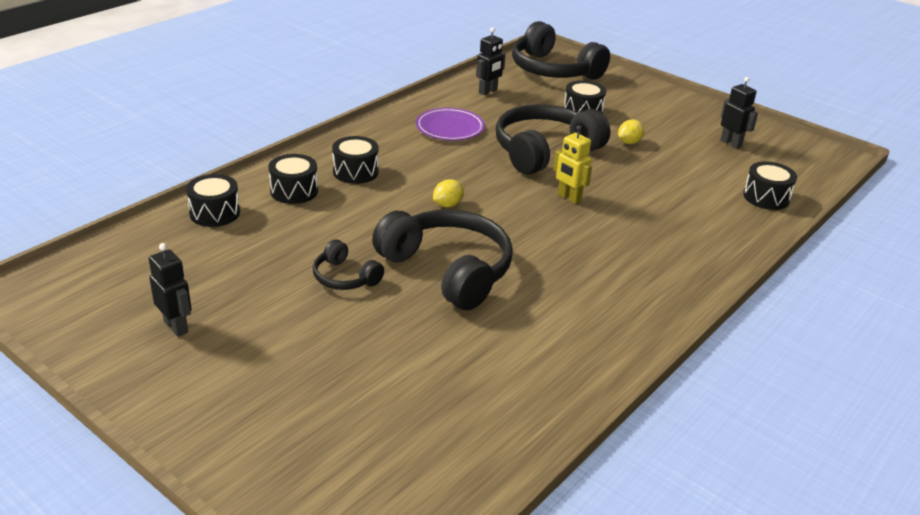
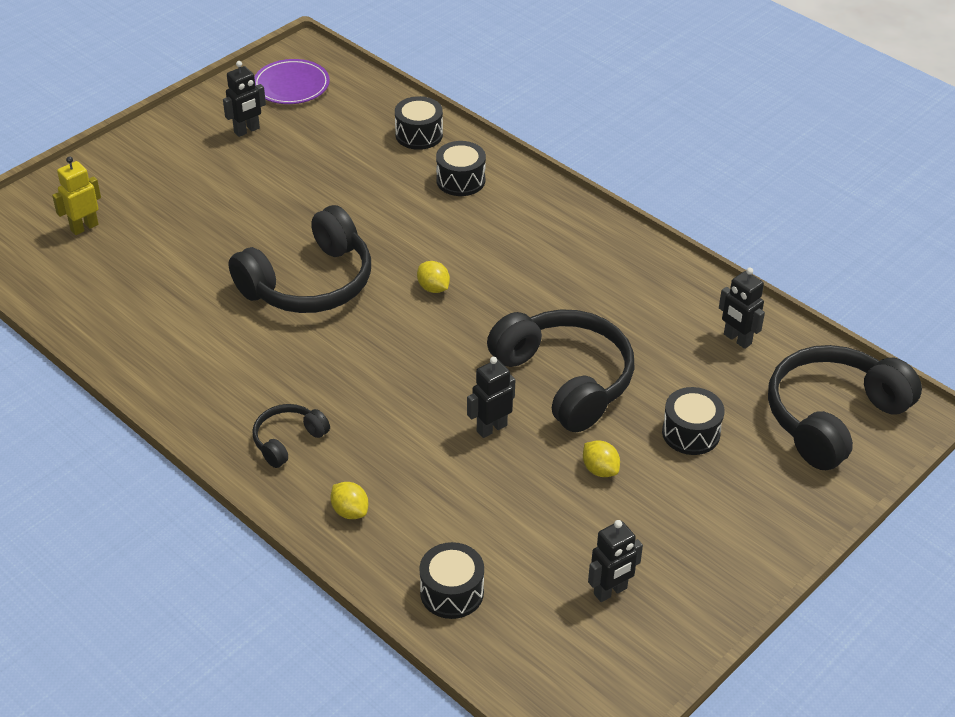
camera: 95 degrees right, 10 degrees up
(345, 277) = (304, 217): black headphones -> black headphones (288, 440)
(355, 172) = (503, 221): black drum -> none
(450, 128) = (619, 297): purple plate -> purple plate (291, 85)
(569, 198) = (449, 389): yellow robot -> yellow robot (84, 227)
(605, 181) = (491, 428): none -> black robot
(716, 240) = (350, 511): none -> yellow lemon

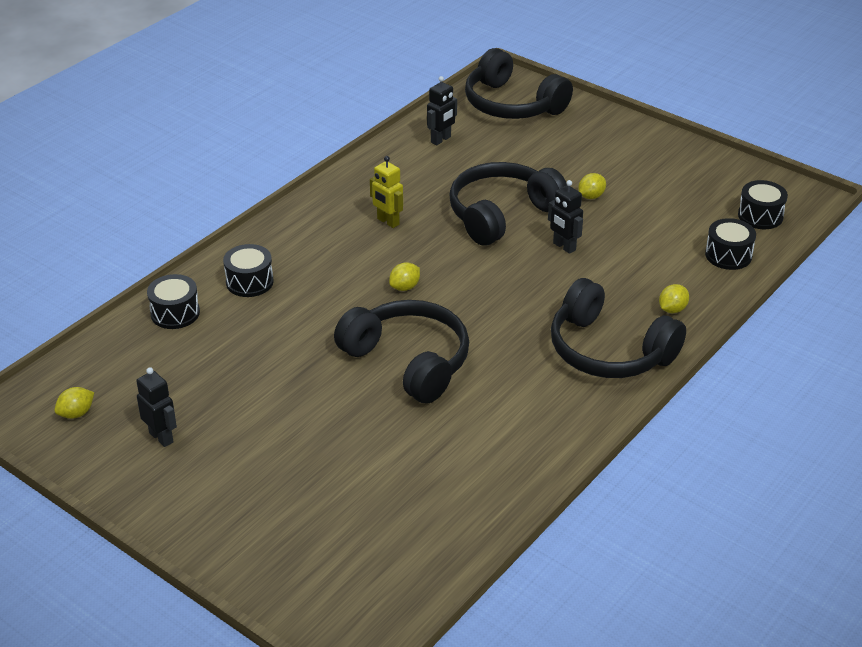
camera: 95 degrees left, 5 degrees down
(84, 227) = (339, 541): yellow robot -> yellow robot (388, 222)
(288, 440) = (608, 351): black headphones -> black headphones, size x2.02
(291, 85) = (76, 413): purple plate -> yellow lemon
(610, 591) = (699, 190): black robot -> none
(691, 433) = (543, 159): black drum -> black drum (760, 216)

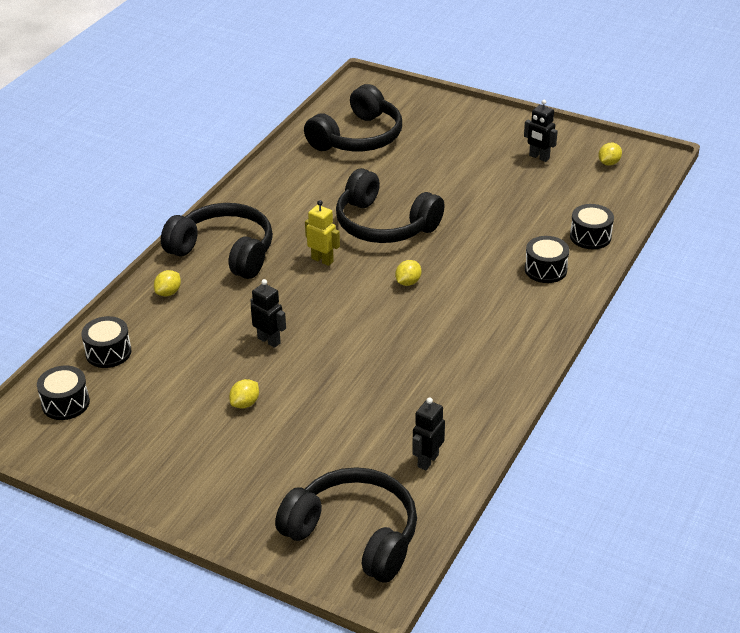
camera: 170 degrees right, 0 degrees up
(388, 222) = (448, 344): yellow robot -> yellow robot (322, 260)
(502, 214) = (336, 368): black headphones -> black headphones (358, 137)

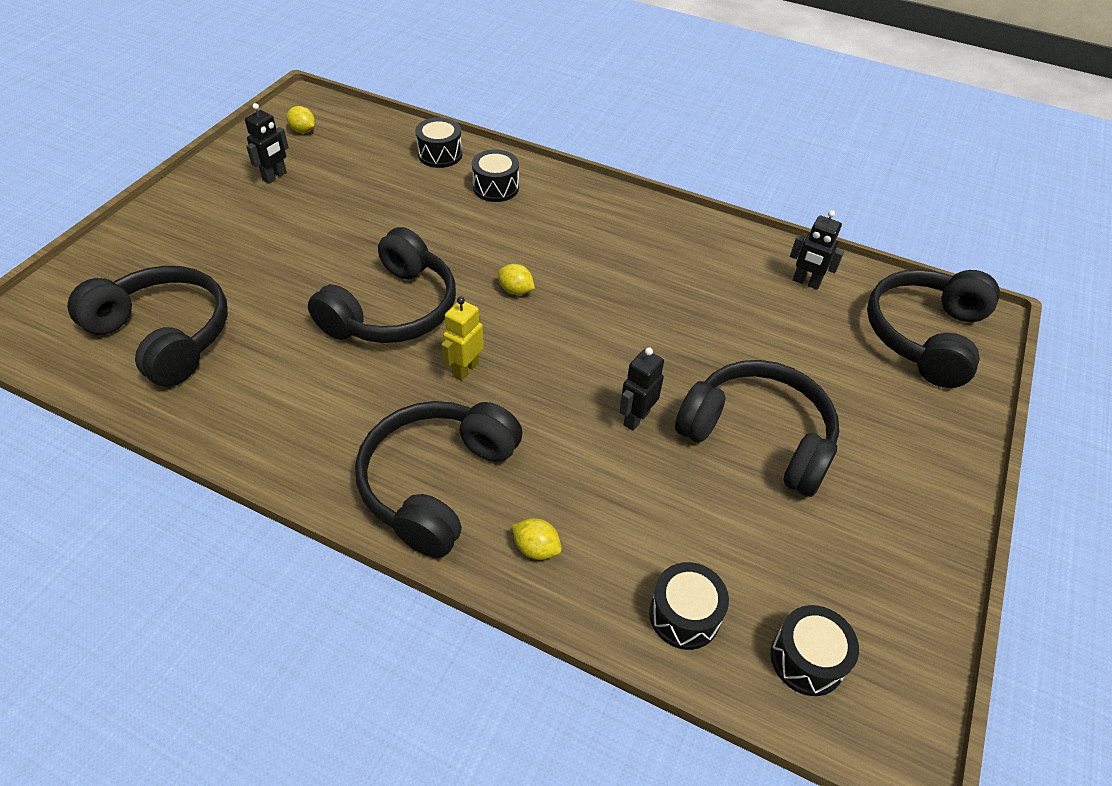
camera: 95 degrees left, 10 degrees up
(245, 403) = (758, 436): yellow lemon -> black headphones

